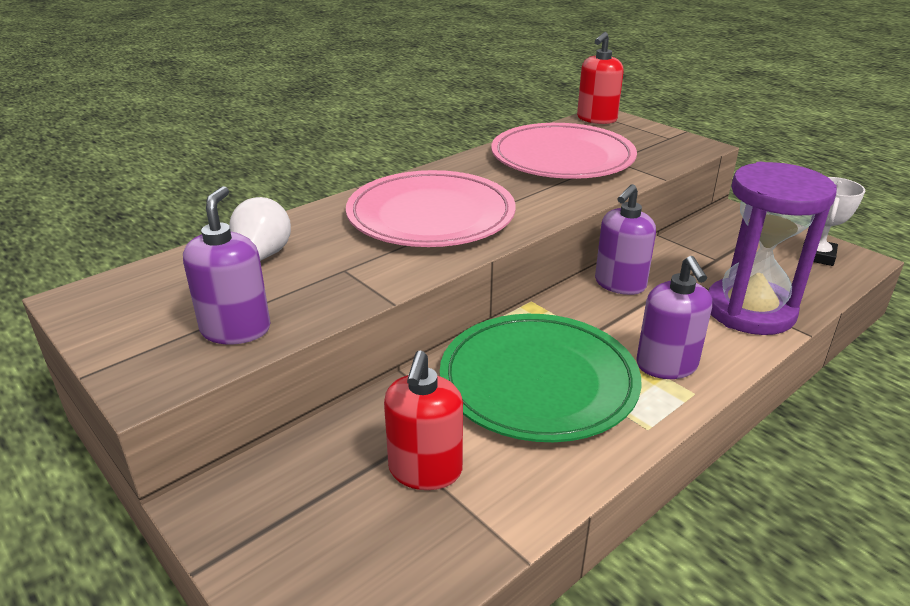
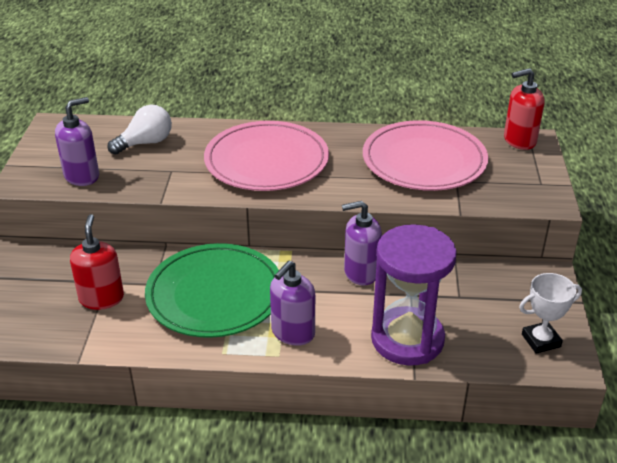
camera: 45 degrees right, 5 degrees up
(425, 470) = (101, 298): red soap dispenser -> red soap dispenser turned 120 degrees clockwise

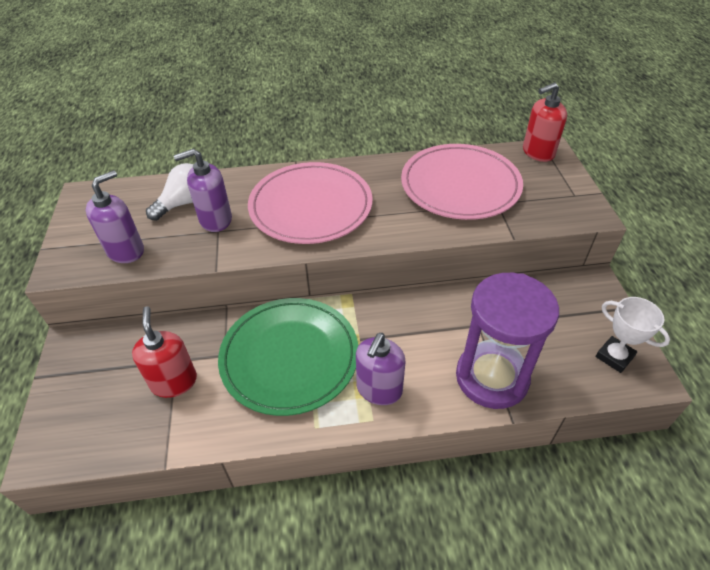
camera: 10 degrees left, 10 degrees up
(361, 272) = (424, 308): purple soap dispenser -> purple soap dispenser (215, 220)
(541, 340) = (614, 356): white trophy -> white trophy turned 75 degrees clockwise

